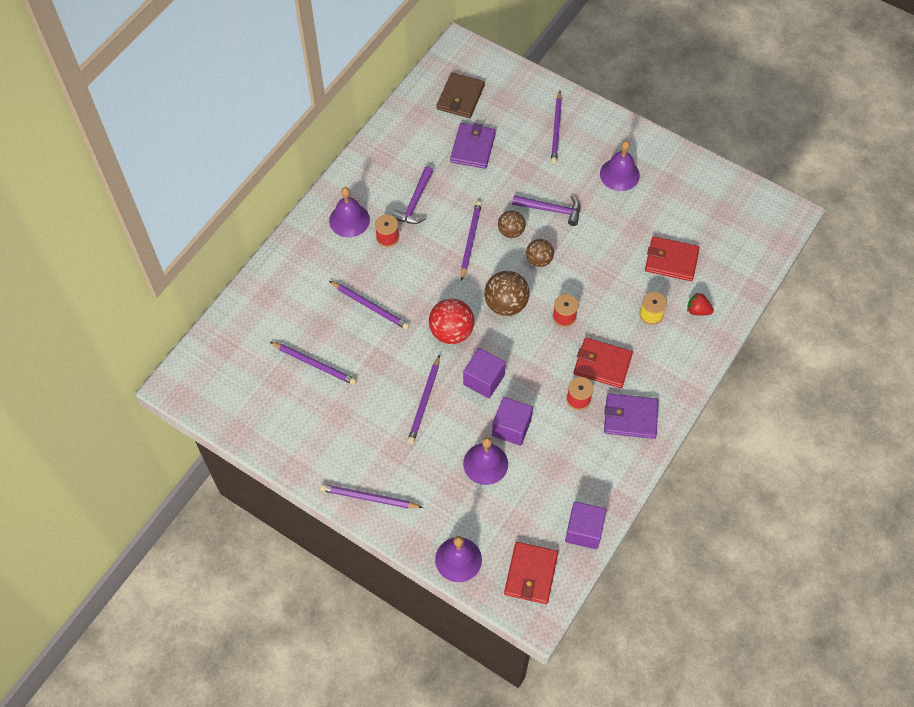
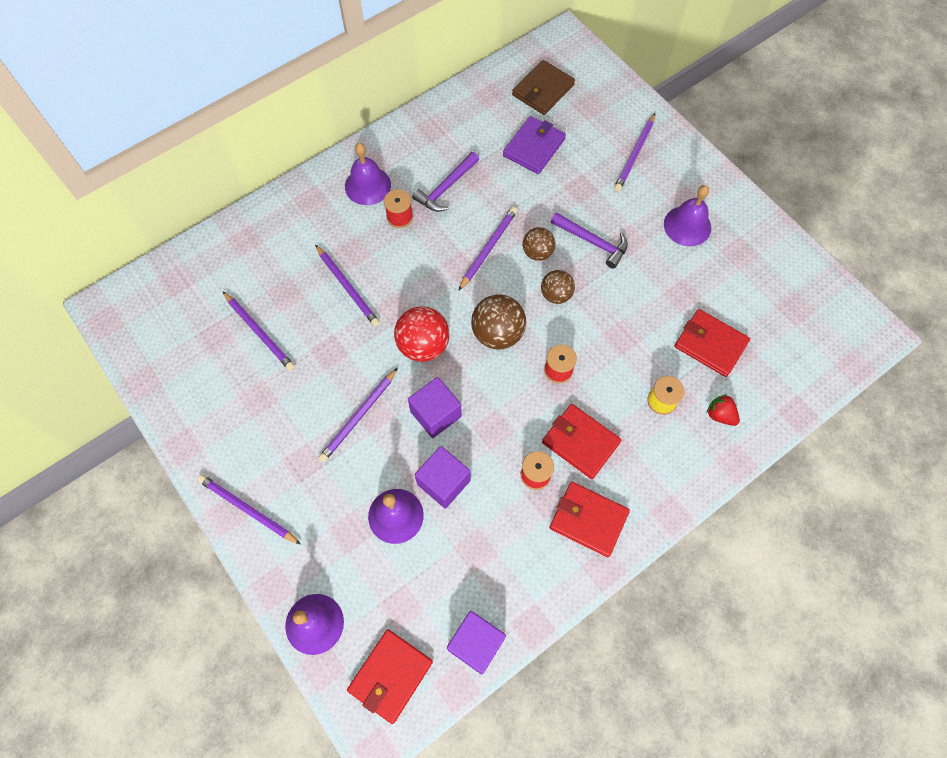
camera: 20 degrees right, 5 degrees up
(630, 417) = (588, 520): purple wallet -> red wallet

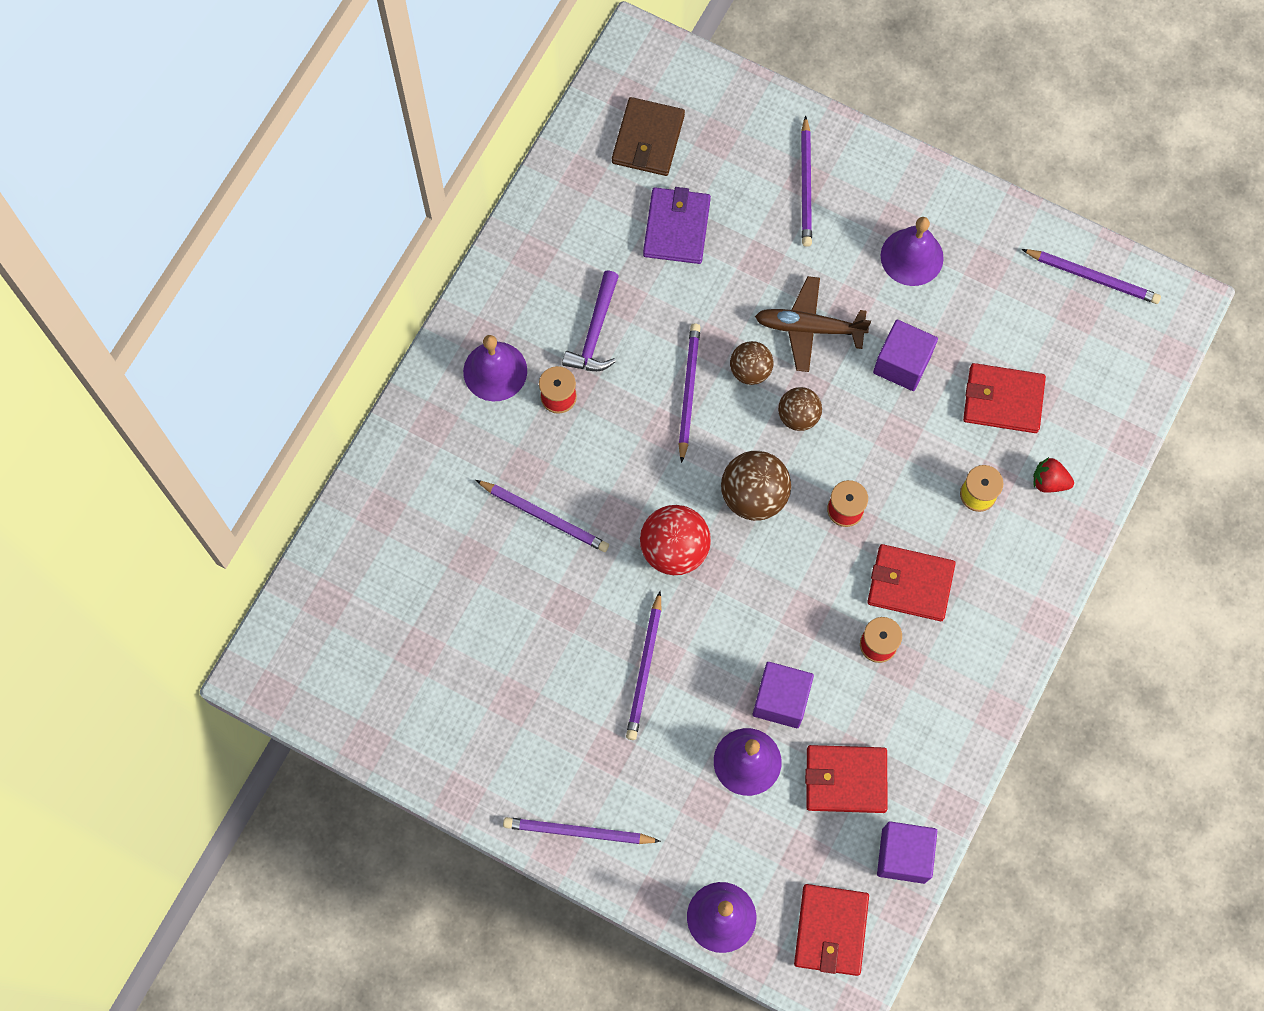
camera: 25 degrees left, 5 degrees up
(259, 332) = (470, 621): purple pencil -> purple pencil (1092, 277)
(436, 414) = (731, 625): purple cube -> purple cube (902, 364)
(588, 520) = (959, 668): red wallet -> red wallet (846, 780)
(592, 242) = (809, 328): purple hammer -> brown plane

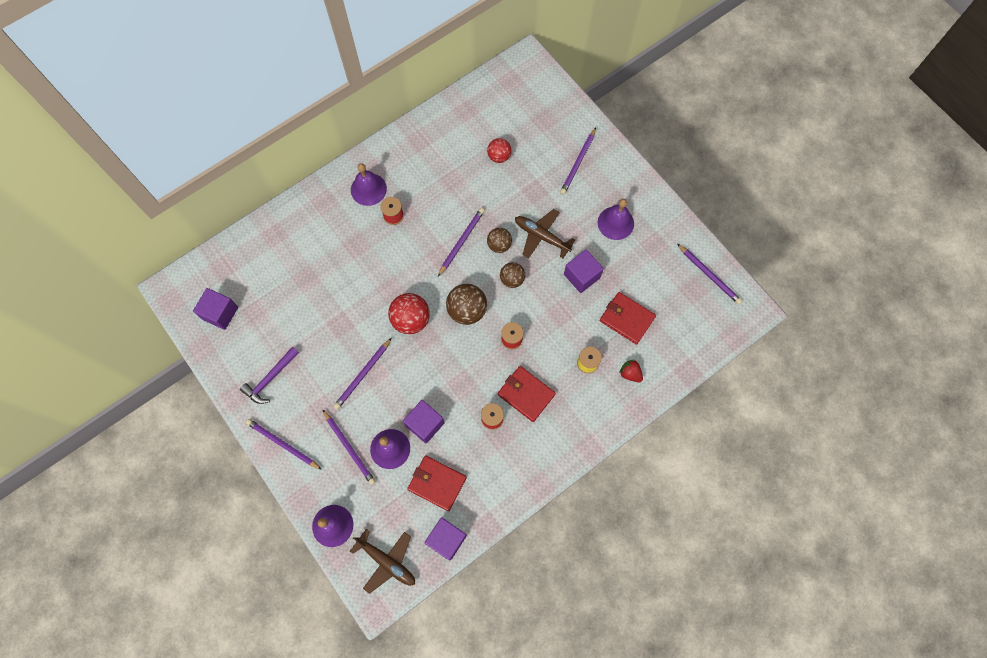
camera: 25 degrees right, 0 degrees up
(364, 676) = (220, 313): none -> purple cube
(544, 517) = (354, 273): purple pencil -> purple pencil (349, 448)
(595, 332) = (429, 191): purple hammer -> purple hammer (270, 378)
(648, 139) = (508, 106): brown wallet -> none
(676, 228) = (499, 156): purple wallet -> red ball
(831, 930) = (386, 561): red wallet -> brown plane

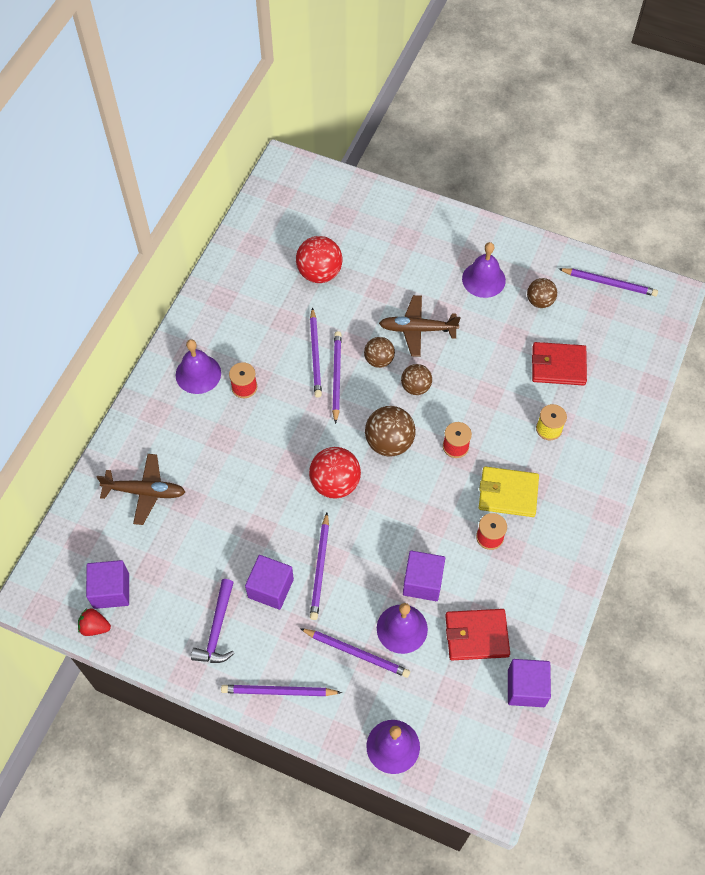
camera: 30 degrees left, 10 degrees down
(386, 561) = (477, 749): brown plane -> brown plane (144, 492)
(499, 156) = (319, 273): red ball -> red ball, size x1.57
(526, 394) = (508, 493): red wallet -> yellow wallet
(578, 163) = (406, 240): purple pencil -> purple pencil (315, 355)
(581, 276) = (485, 347): purple cube -> purple cube (270, 588)
(630, 373) = (598, 416): red strawberry -> red strawberry (95, 627)
(646, 262) = (540, 301): none -> brown ball

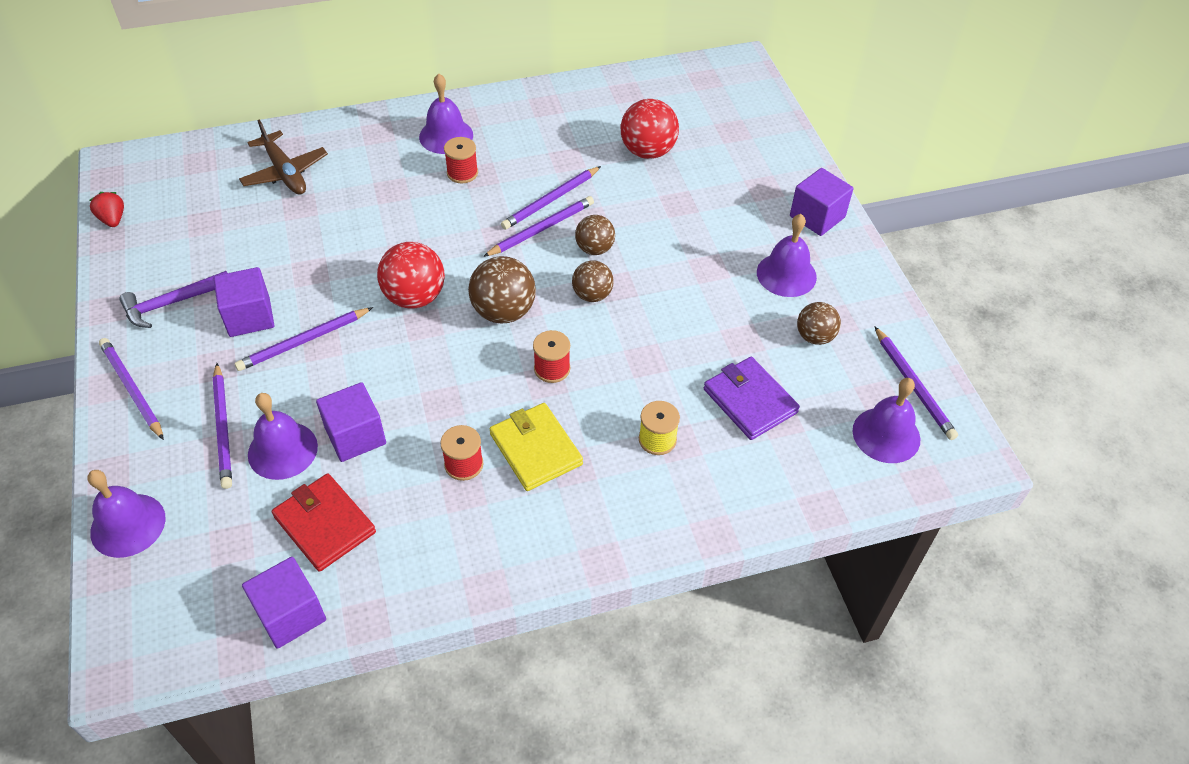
camera: 50 degrees right, 10 degrees down
(111, 590) = (160, 209): purple cube -> purple cube (817, 216)
(418, 329) = (664, 257): brown plane -> none
(558, 366) = (750, 401): red wallet -> purple wallet
(630, 321) = (886, 435): none -> purple bell

